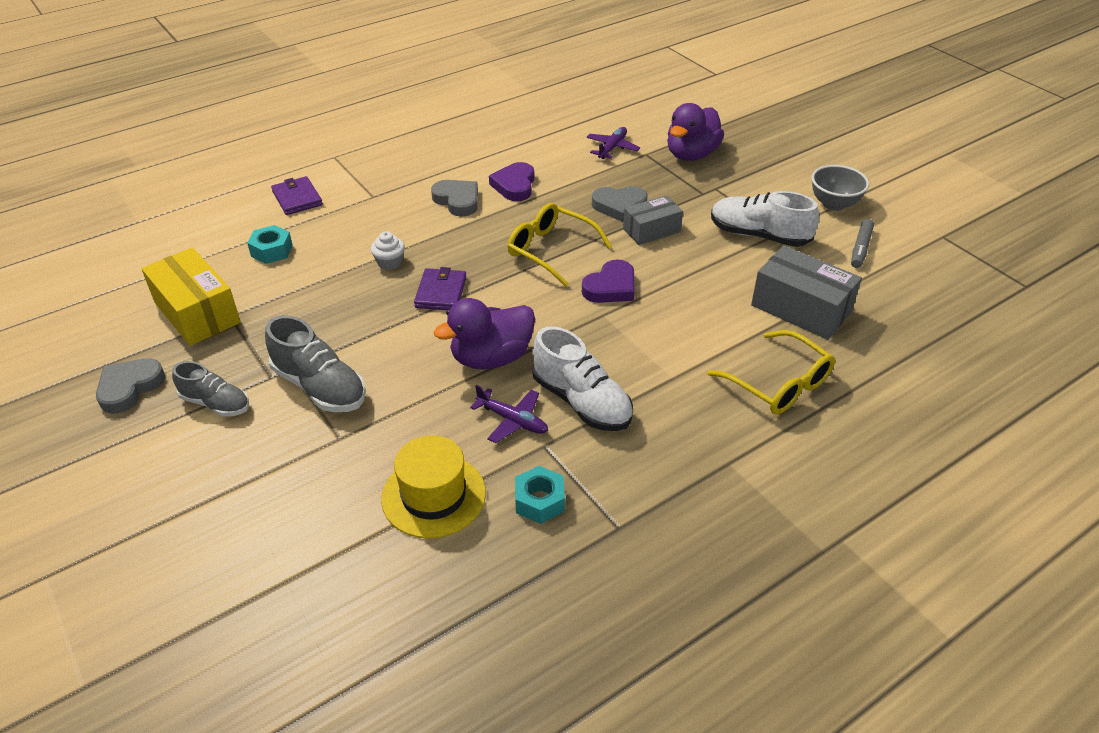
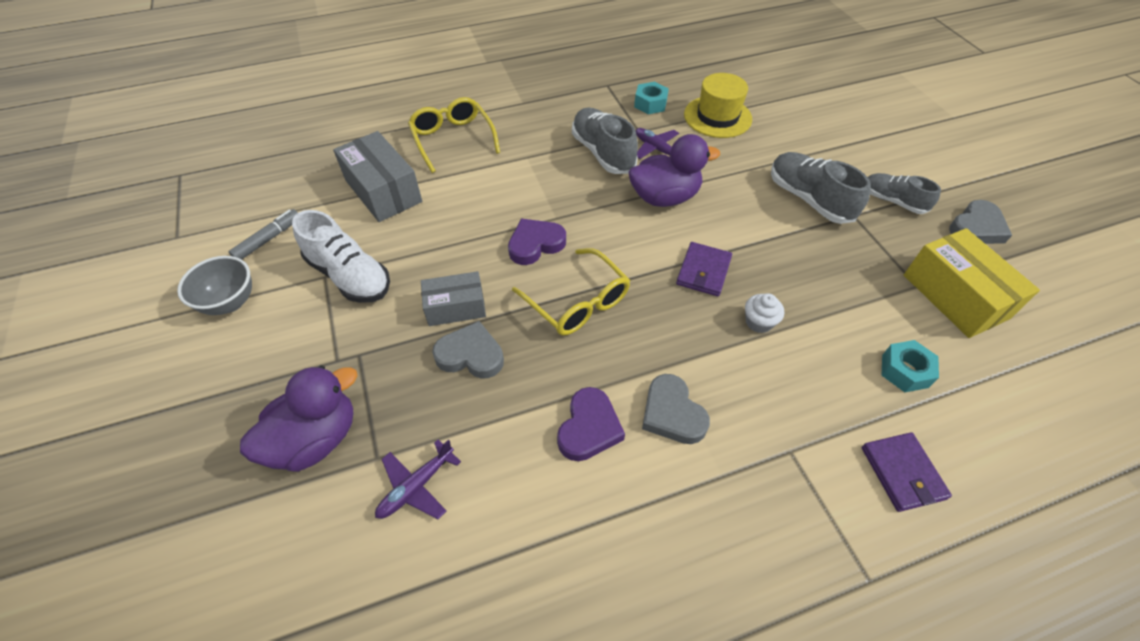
camera: 165 degrees left, 10 degrees up
(581, 402) = (602, 153): white shoe -> grey shoe

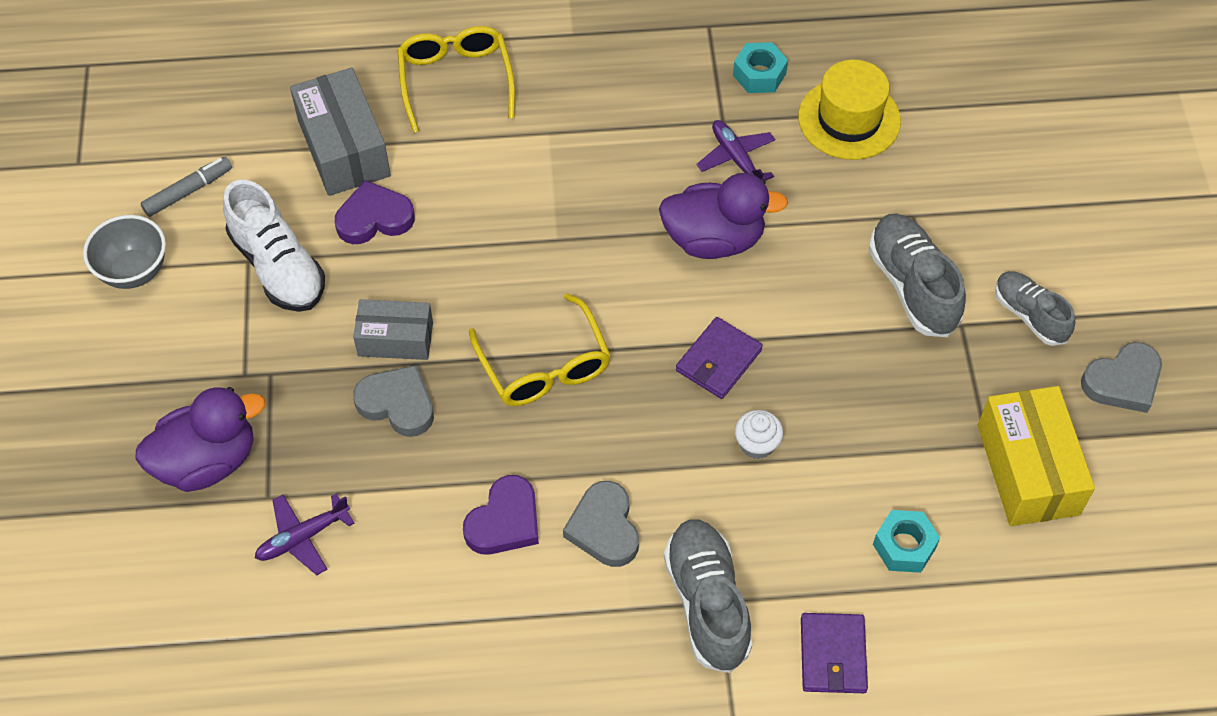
camera: 15 degrees right, 5 degrees up
(535, 244) = (518, 273): purple heart -> purple heart (374, 218)
(602, 153) = (657, 148): grey shoe -> grey shoe (707, 603)

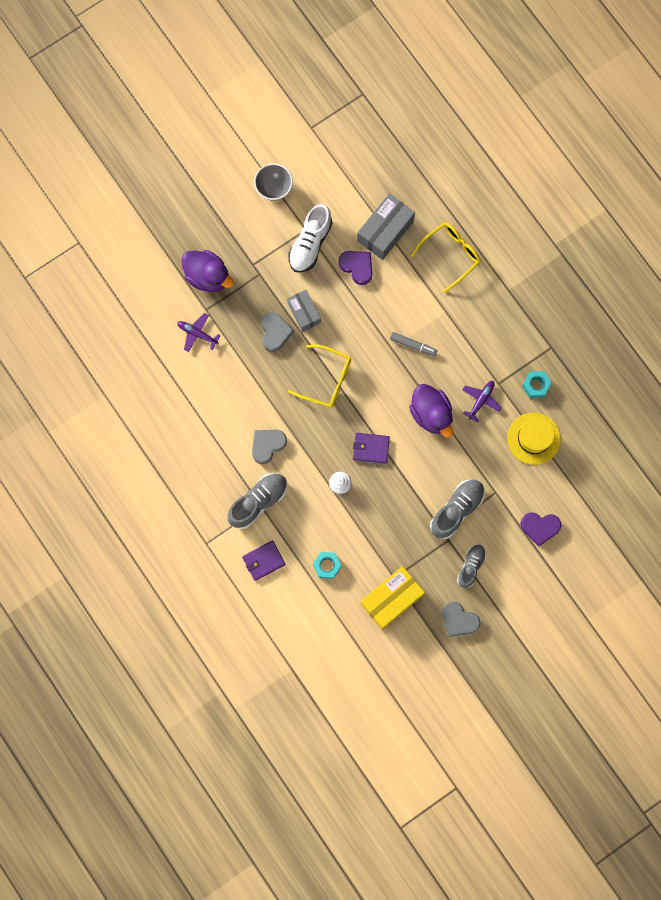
camera: 60 degrees right, 20 degrees up
(188, 191) = (324, 182): grey marker -> grey marker (413, 345)
(504, 521) = (248, 405): purple heart -> purple heart (540, 527)
(544, 366) = (326, 380): yellow glasses -> yellow glasses turned 105 degrees counterclockwise

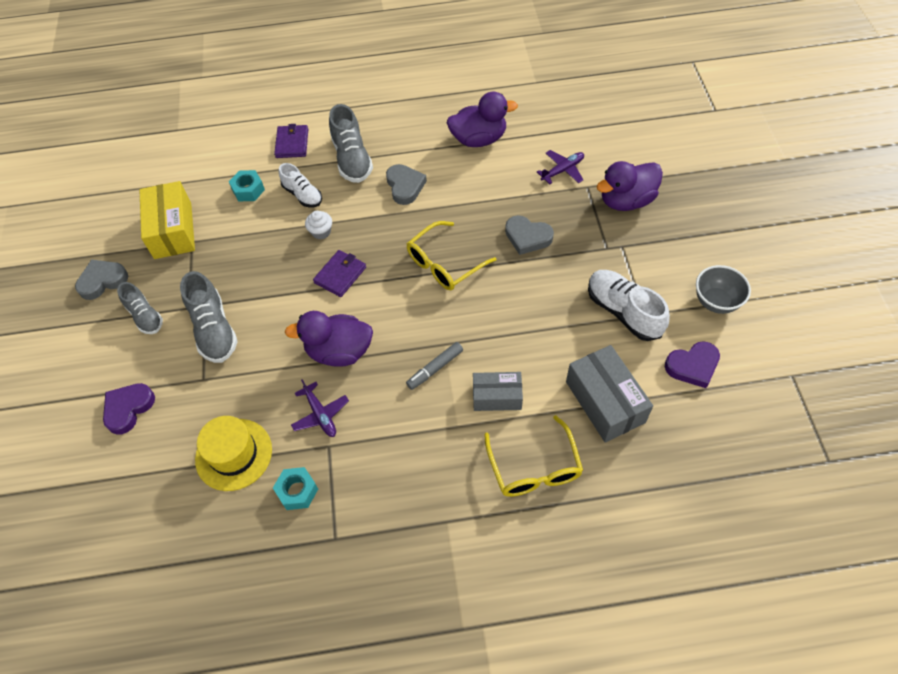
camera: 120 degrees right, 20 degrees down
(192, 412) = (479, 139): none -> purple duck
(304, 313) = (537, 272): grey box -> grey box (497, 397)
(312, 519) = (302, 195): none -> white shoe
(357, 267) = (569, 350): purple heart -> purple heart (692, 366)

